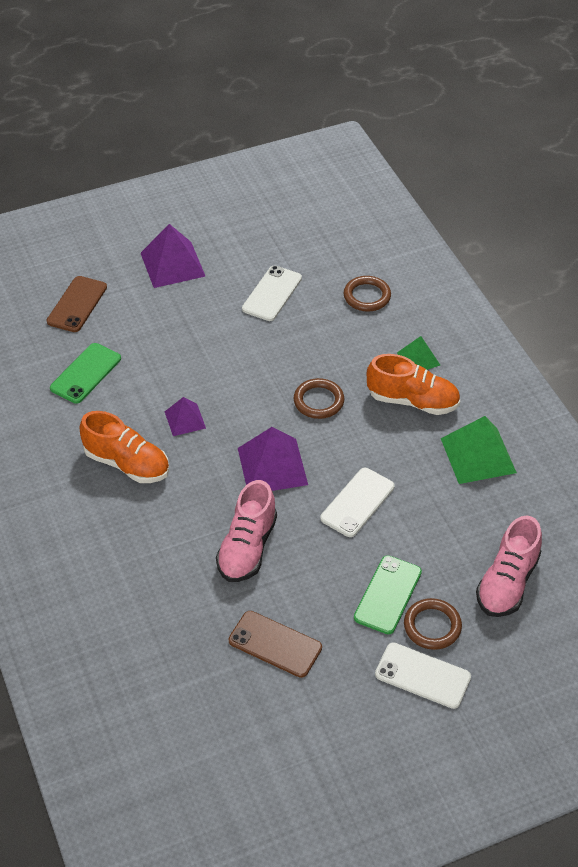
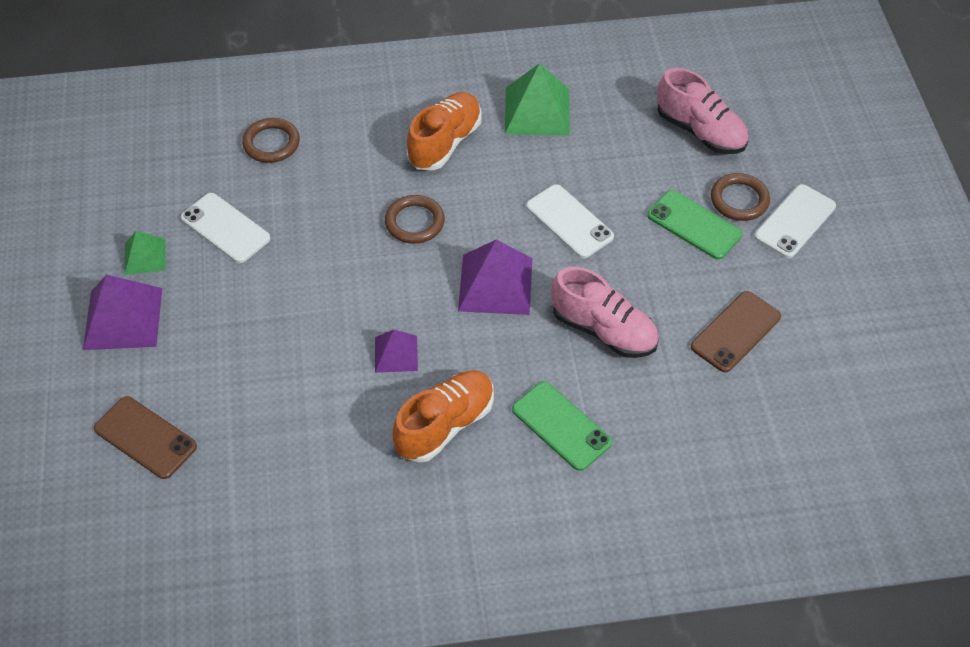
camera: 75 degrees left, 5 degrees up
(86, 373) = (277, 446): green phone -> green phone (561, 426)
(418, 359) = (386, 123): green pyramid -> green pyramid (145, 256)

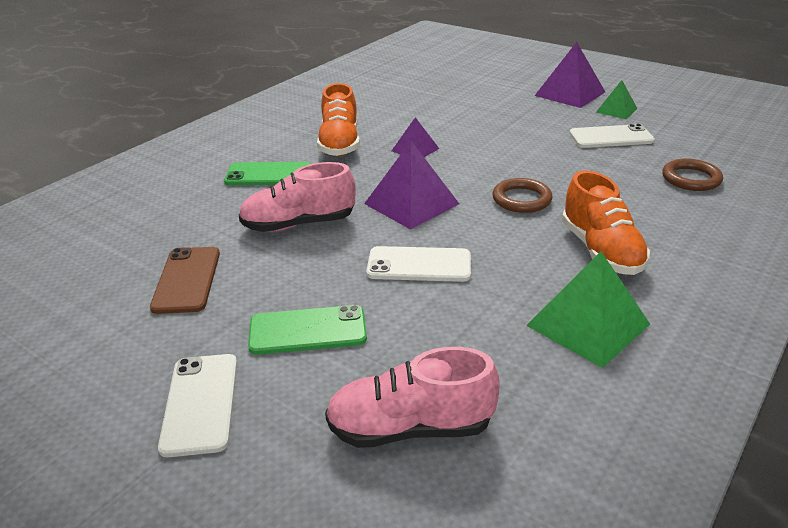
camera: 135 degrees right, 20 degrees down
(145, 437) = (474, 79): brown phone -> none
(739, 200) = (285, 383): brown ring -> none

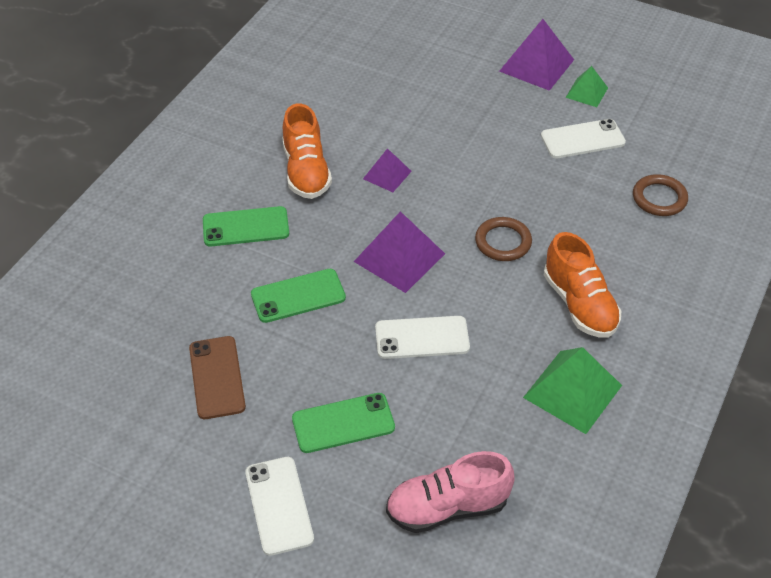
camera: 10 degrees left, 15 degrees up
(299, 224) = (298, 296): pink shoe -> green phone

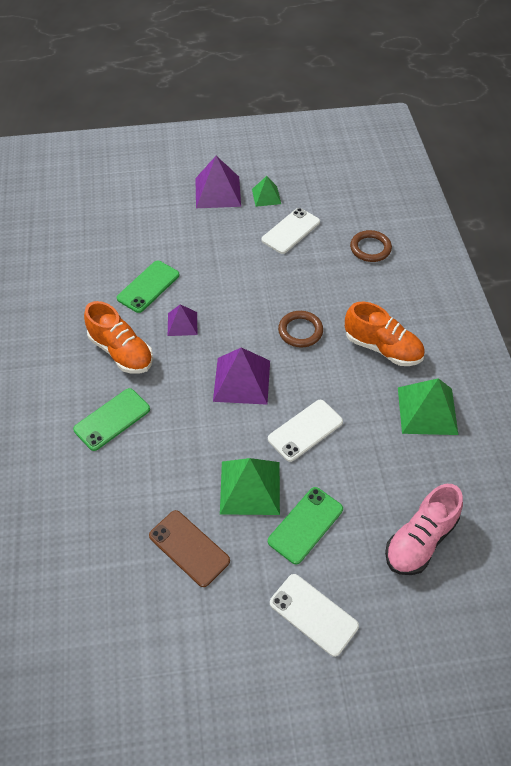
camera: 35 degrees left, 5 degrees up
(298, 296) = (195, 450): green phone -> green phone (148, 287)
(320, 358) = (250, 487): none -> green pyramid

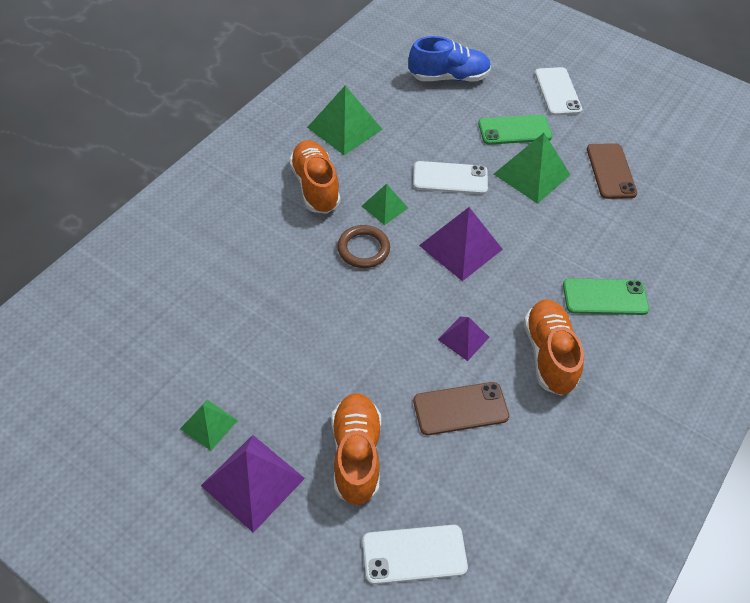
camera: 140 degrees left, 0 degrees up
(148, 287) = (460, 408): green phone -> brown phone
(182, 232) = (356, 454): none -> orange shoe
(291, 231) = (243, 355): white phone -> white phone (414, 554)
(322, 370) = (384, 207): none -> green pyramid
(370, 248) = (198, 273): brown ring -> none
(420, 540) = (448, 77): pink shoe -> blue shoe

